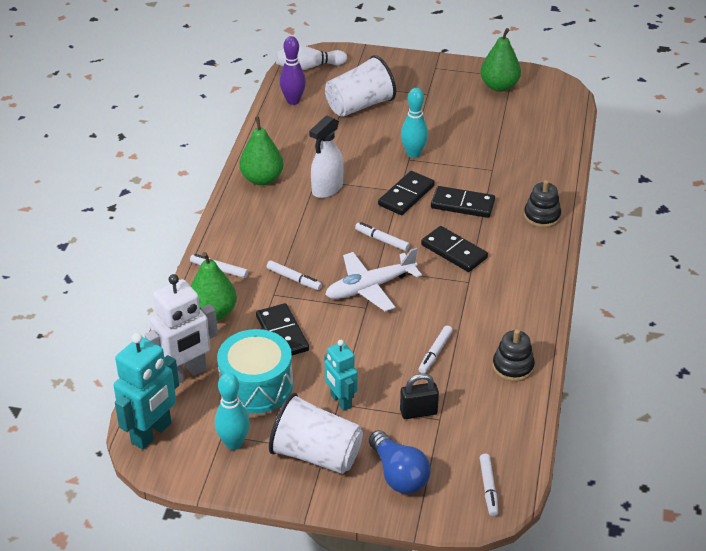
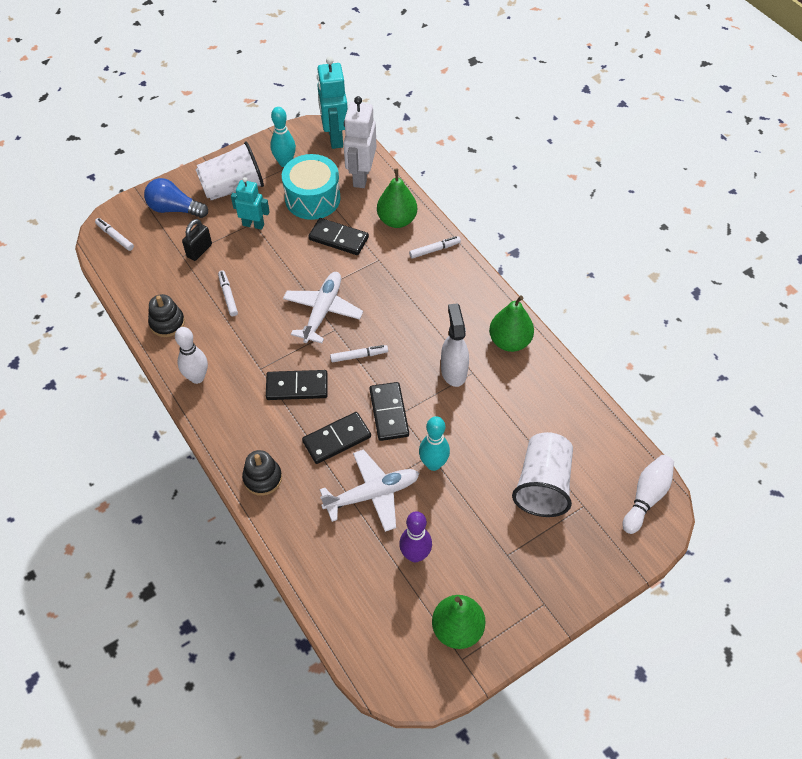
camera: 135 degrees right, 15 degrees up
(293, 101) = (600, 442): purple bowling pin -> purple bowling pin (415, 555)
(294, 279) = (379, 279): white marker -> none
(475, 164) = (372, 494): none -> white plane
(527, 308) = (197, 377): none -> white bowling pin

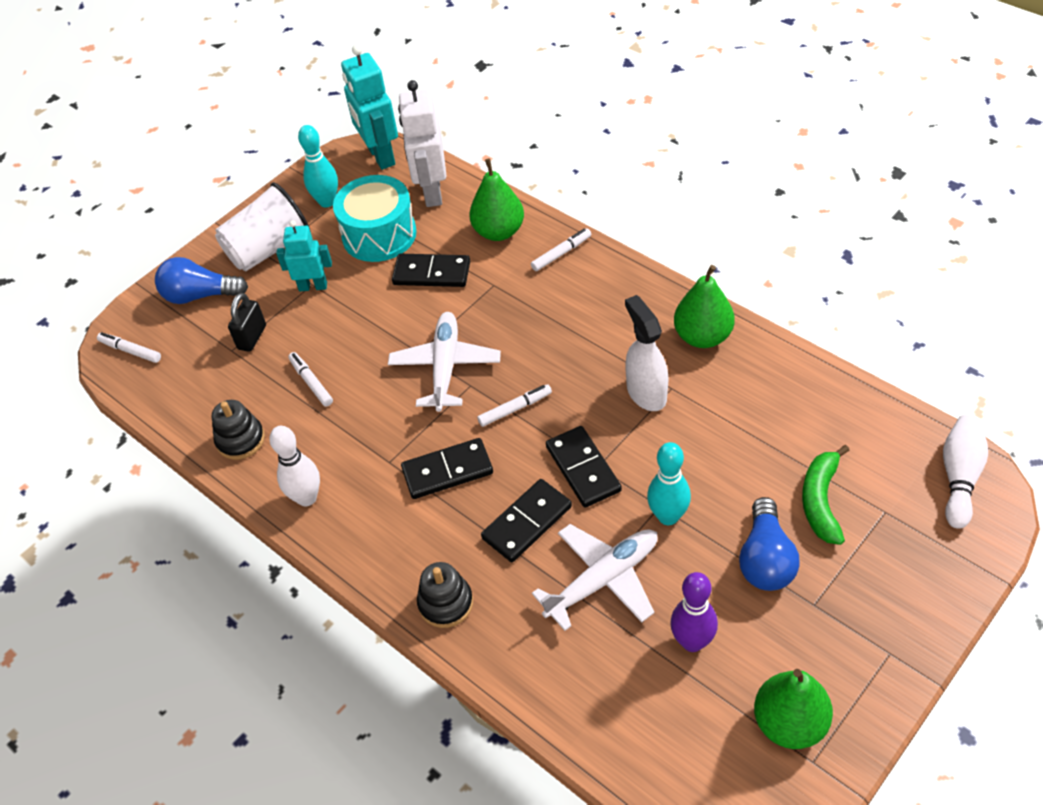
camera: 10 degrees left, 5 degrees down
(487, 514) = (766, 559): none -> blue light bulb
(542, 485) = (821, 501): white cup -> green banana

